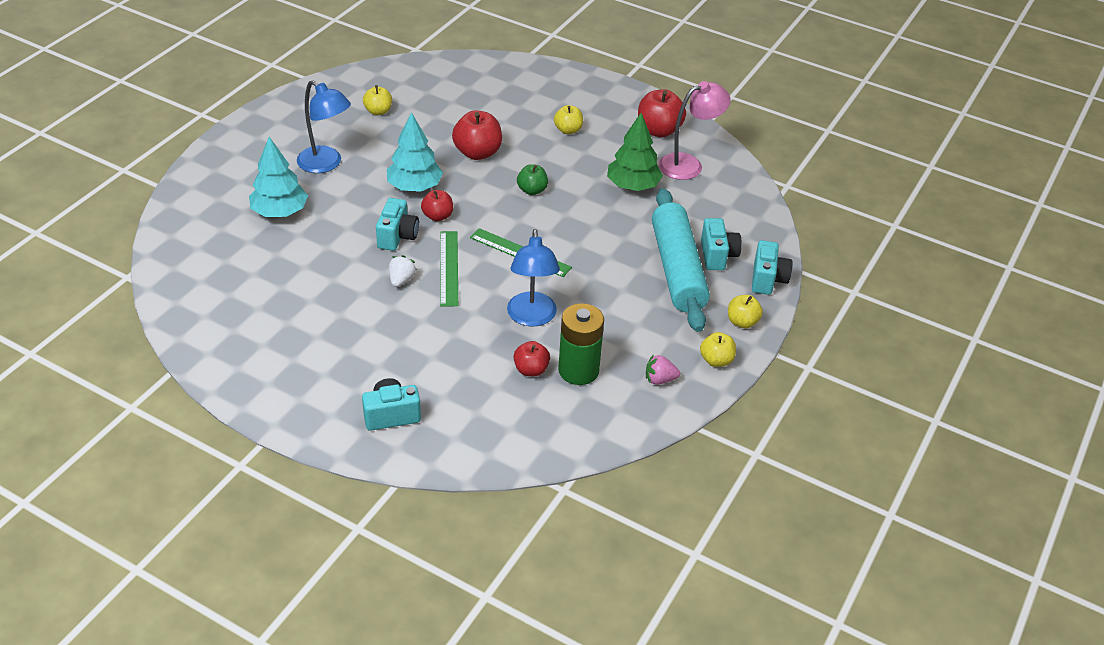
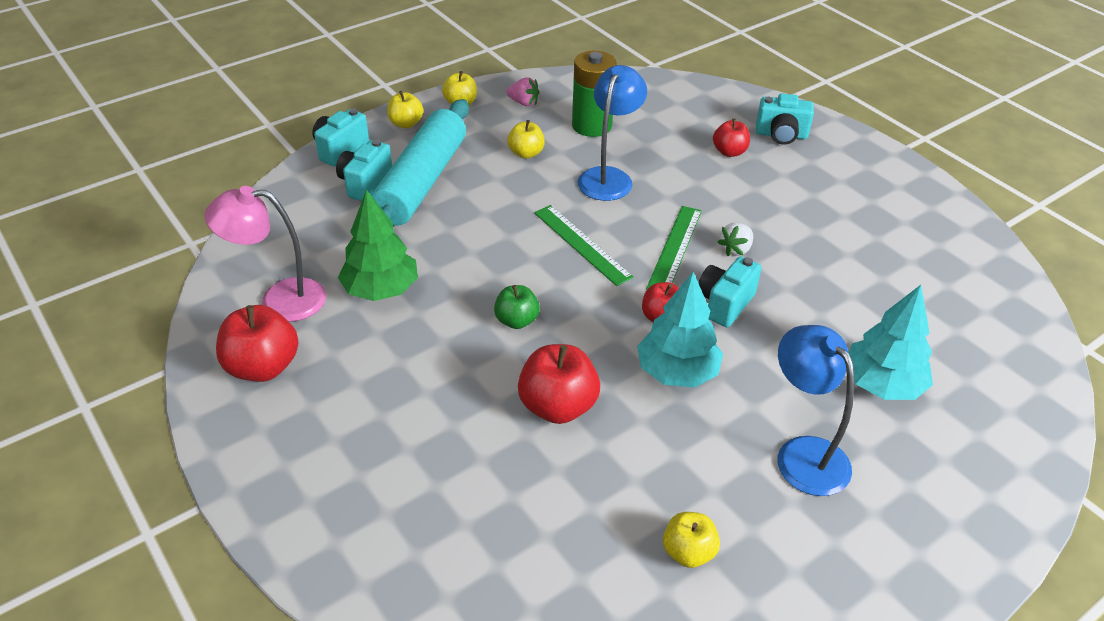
camera: 155 degrees left, 0 degrees up
(531, 370) = (636, 136): red apple -> red apple (729, 152)
(568, 130) = (394, 409): yellow apple -> yellow apple (526, 153)

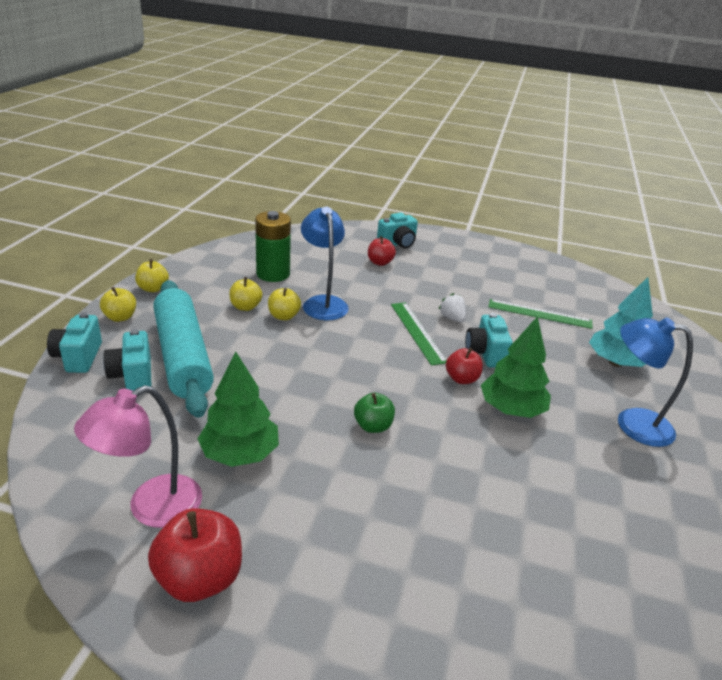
camera: 40 degrees left, 10 degrees down
(523, 103) = (205, 274): pink strawberry -> none
(558, 406) = (471, 473): red apple -> none
(582, 244) = (356, 353): green ruler -> green ruler (539, 314)
(677, 372) = (511, 409): turquoise tree -> green tree
(688, 552) = (659, 525): yellow apple -> yellow apple (283, 316)
(736, 249) = (452, 318): white strawberry -> white strawberry turned 150 degrees clockwise

